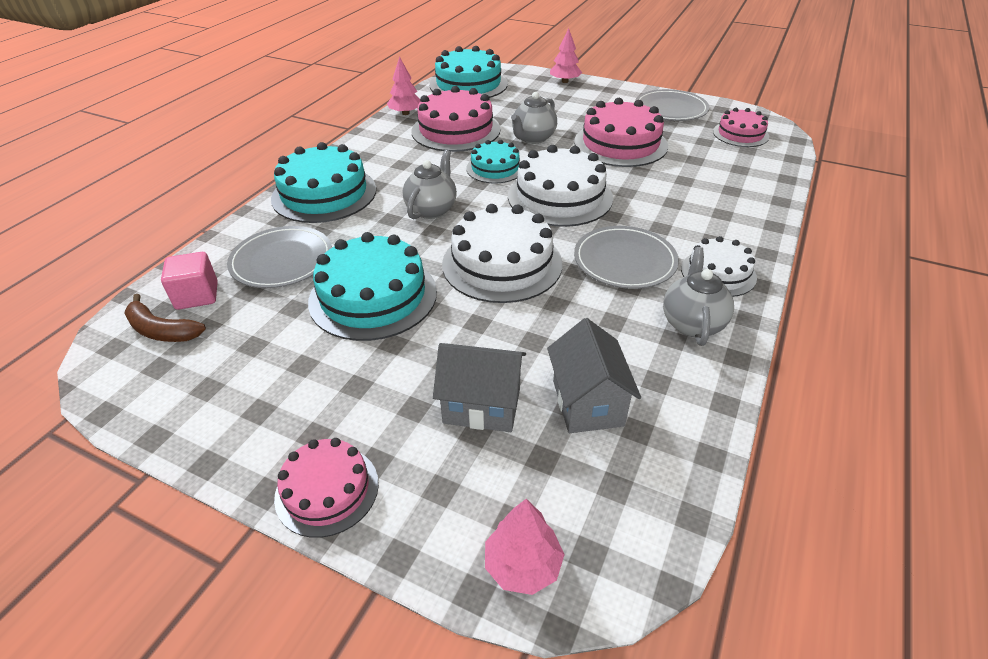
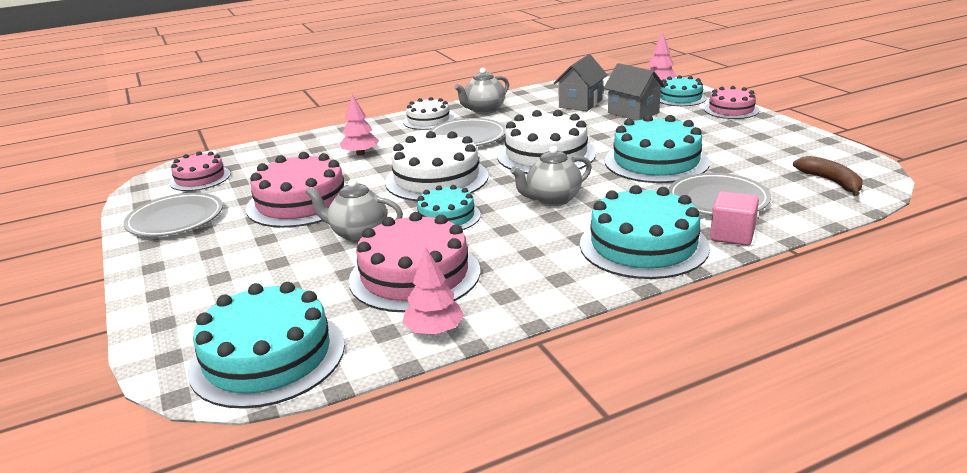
camera: 140 degrees left, 15 degrees down
(197, 295) = (801, 195): pink cube -> pink cube (732, 235)
(440, 506) = (680, 98): none -> turquoise cake
(533, 138) = (358, 234): grey teapot -> grey teapot turned 150 degrees counterclockwise
(565, 81) = (158, 303): pink tree -> pink tree (360, 153)

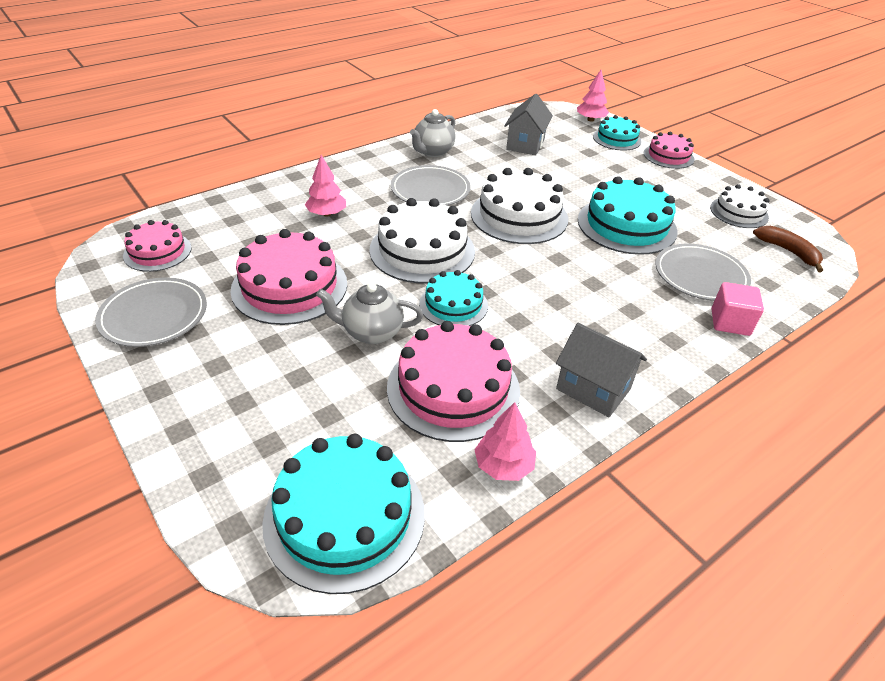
camera: 15 degrees left, 15 degrees up
(428, 120) = (380, 165): white cake -> white cake (739, 212)
(552, 200) = (549, 279): grey teapot -> none
(633, 113) = (580, 158): grey house -> grey house (593, 389)
(643, 245) = (657, 338): turquoise cake -> none

